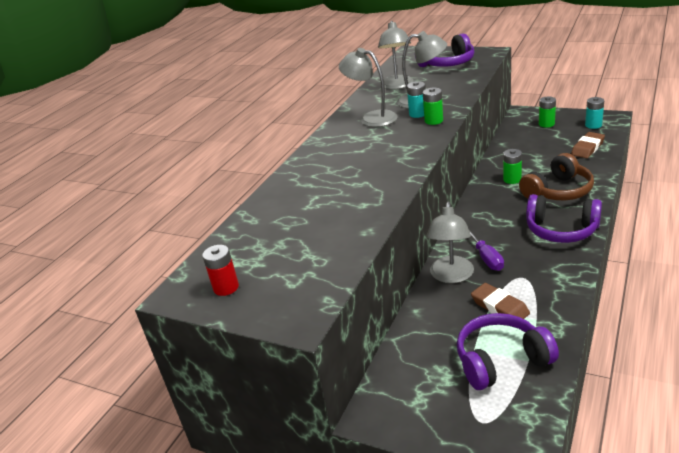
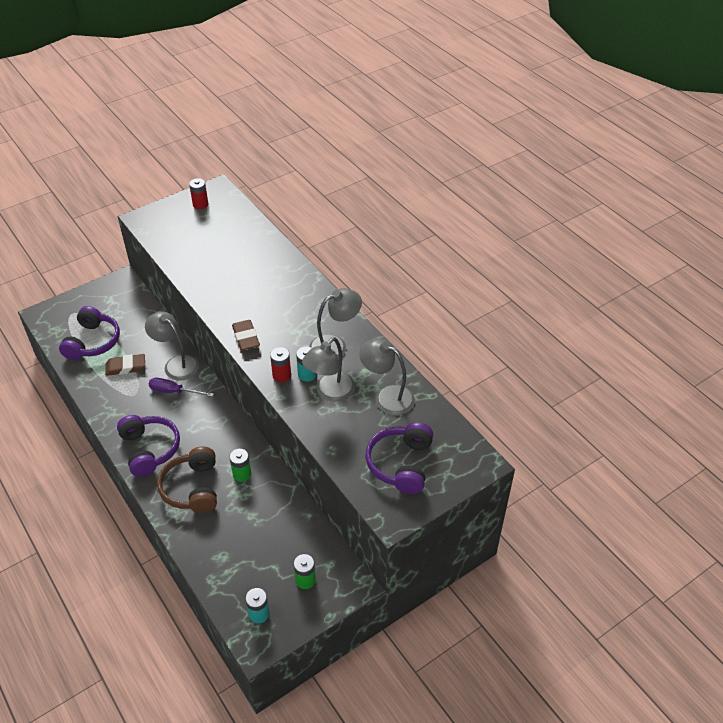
camera: 115 degrees right, 15 degrees up
(433, 121) = (281, 375): green battery -> red battery
(561, 230) = (150, 449): purple headphones -> purple headphones turned 105 degrees clockwise
(587, 148) = (226, 567): brown eraser -> brown eraser (246, 337)

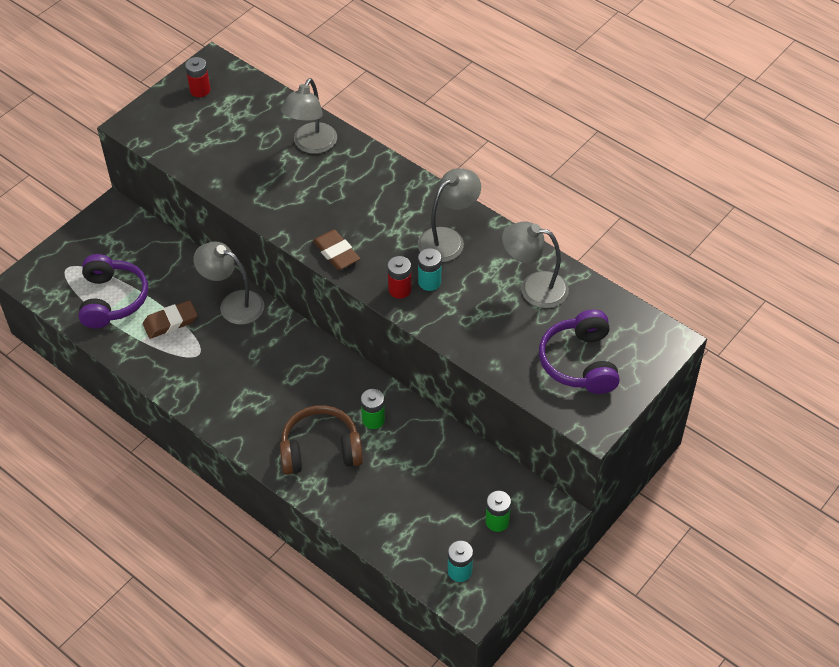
camera: 15 degrees left, 5 degrees up
(150, 449) = (248, 416): purple headphones -> none
(174, 391) = (246, 339): purple screwdriver -> none
(192, 488) = (320, 450): brown headphones -> brown headphones turned 105 degrees clockwise
(330, 392) = (465, 297): grey lamp -> grey lamp (311, 145)

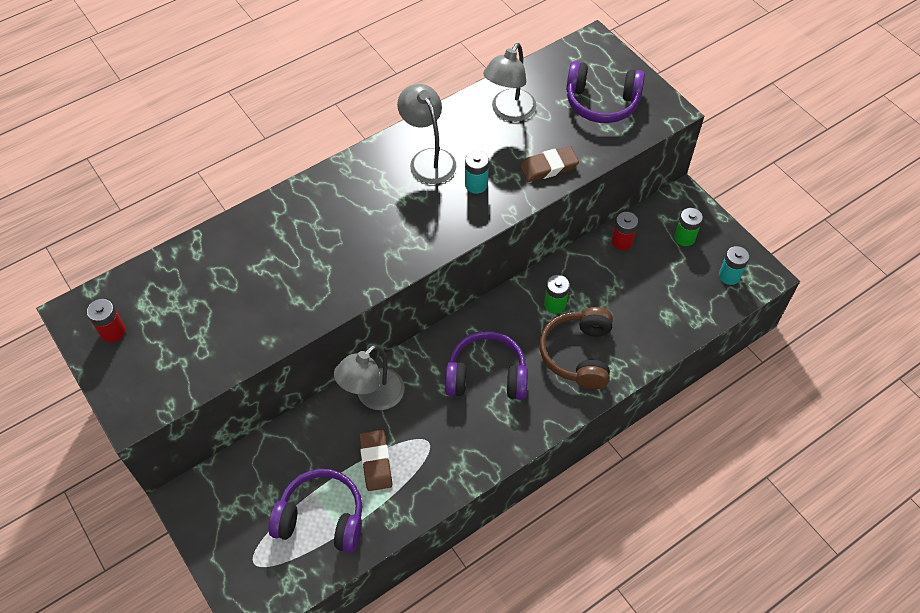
camera: 75 degrees left, 5 degrees up
(277, 382) = (486, 375): none -> purple headphones
(311, 145) = (252, 242): grey lamp -> none
(336, 253) = (412, 250): brown eraser -> brown eraser (548, 167)
(399, 289) = (478, 209): red battery -> red battery (622, 241)

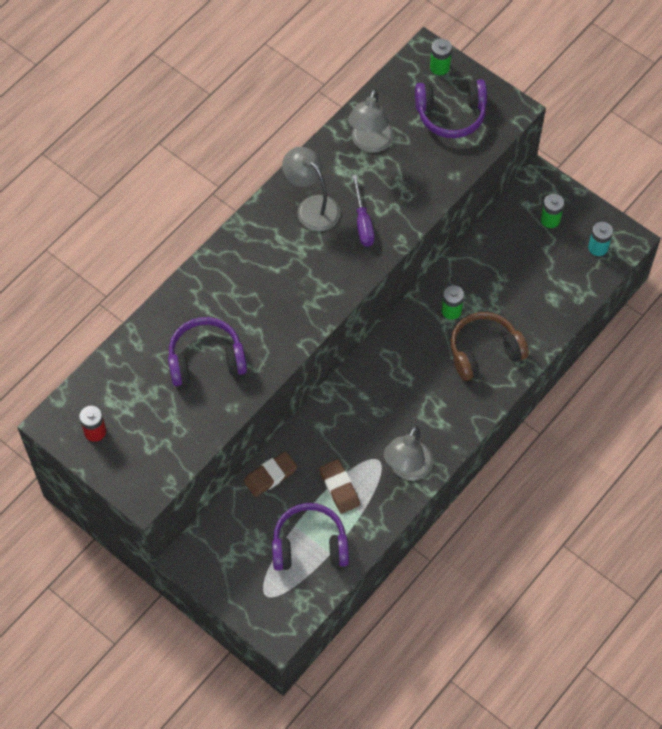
camera: 15 degrees left, 5 degrees up
(373, 397) = (317, 433): grey lamp -> grey lamp (407, 469)
(476, 185) = (362, 222): turquoise battery -> purple screwdriver
(486, 375) = (410, 390): purple headphones -> purple headphones (206, 359)
(548, 167) = (421, 190): brown eraser -> brown eraser (270, 476)
(578, 354) = (484, 352): brown headphones -> brown headphones turned 75 degrees clockwise
(603, 57) = (439, 67): none -> green battery
(622, 241) = (495, 236): red battery -> none

